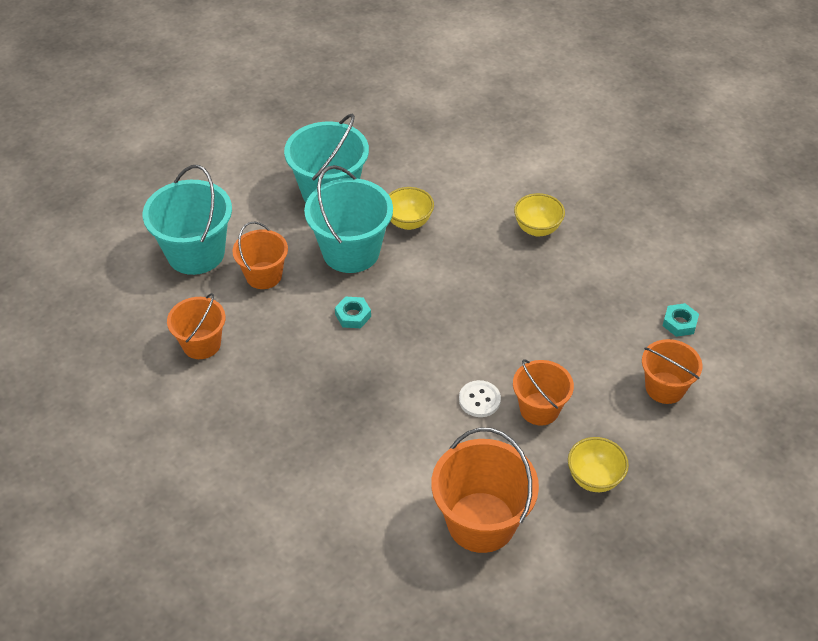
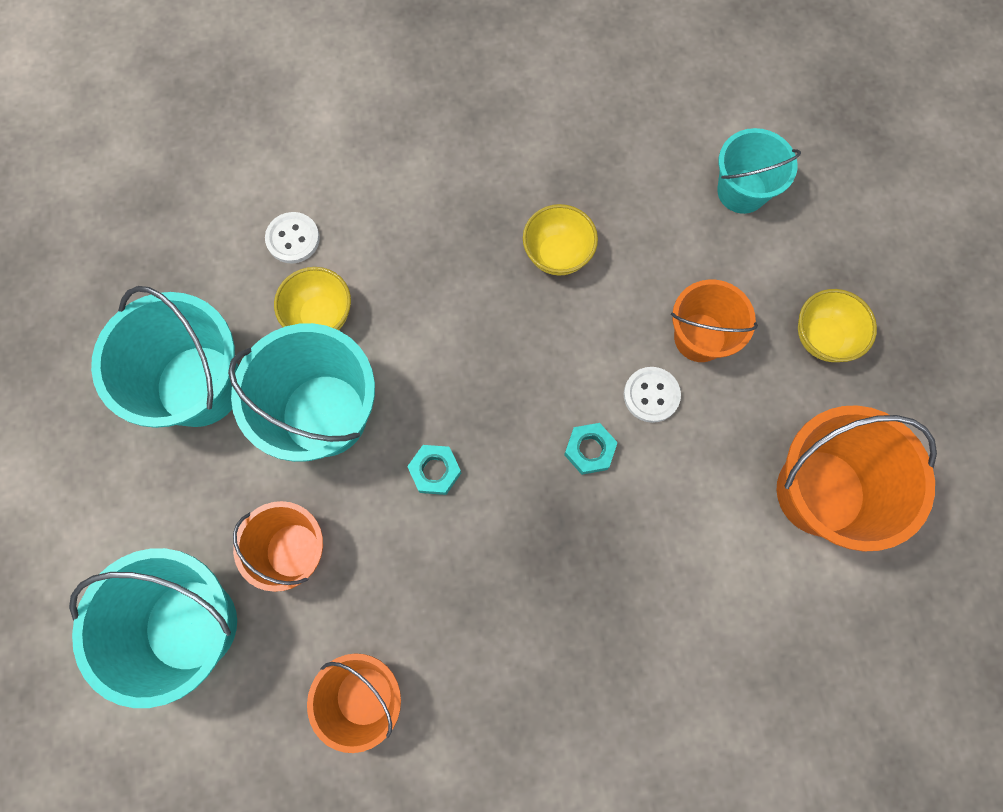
camera: 60 degrees left, 25 degrees up
(446, 189) = (293, 239): none -> white button
(537, 229) = (431, 176): yellow bowl -> yellow bowl (557, 255)
(665, 388) = (741, 191): orange bucket -> turquoise bucket
(679, 323) = (663, 119): turquoise nut -> turquoise nut (589, 450)

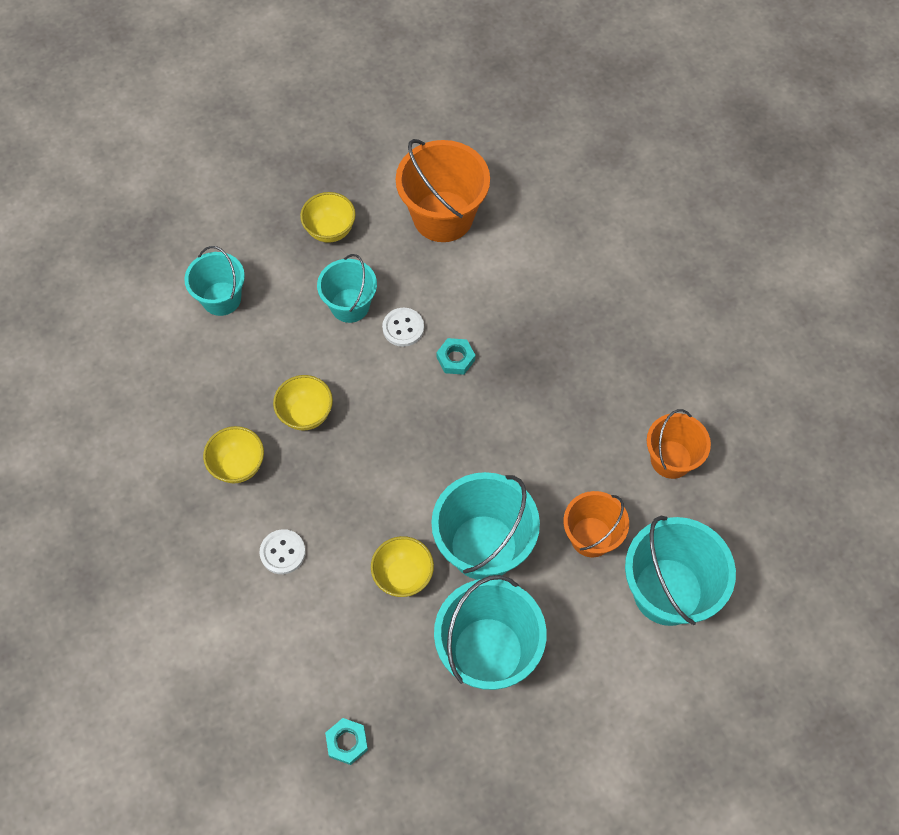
camera: 105 degrees left, 10 degrees down
(293, 239) = (340, 620): white button -> white button (282, 552)
(435, 471) = (502, 456): turquoise nut -> turquoise nut (347, 742)
(511, 171) = (238, 465): none -> yellow bowl
(700, 337) = (350, 305): orange bucket -> turquoise bucket

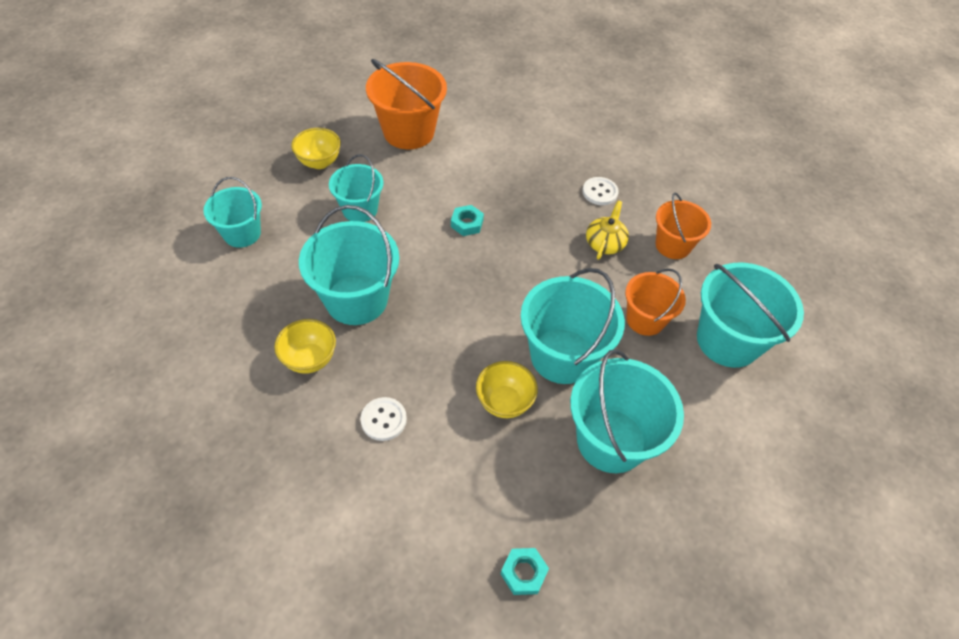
camera: 25 degrees left, 10 degrees down
(306, 414) = (356, 299): yellow bowl -> turquoise bucket
(403, 328) = (412, 213): white button -> white button (600, 192)
(595, 431) = (605, 243): none -> yellow teapot

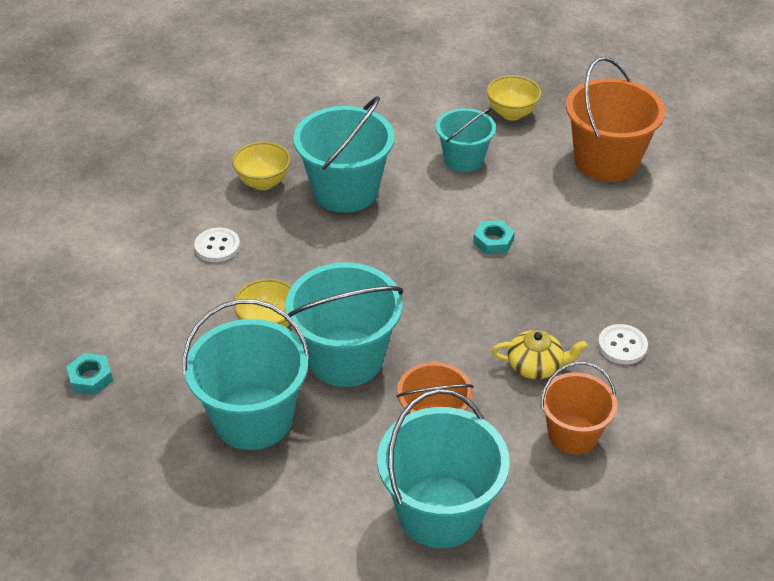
camera: 75 degrees right, 10 degrees down
(242, 233) = (386, 97): turquoise bucket -> none

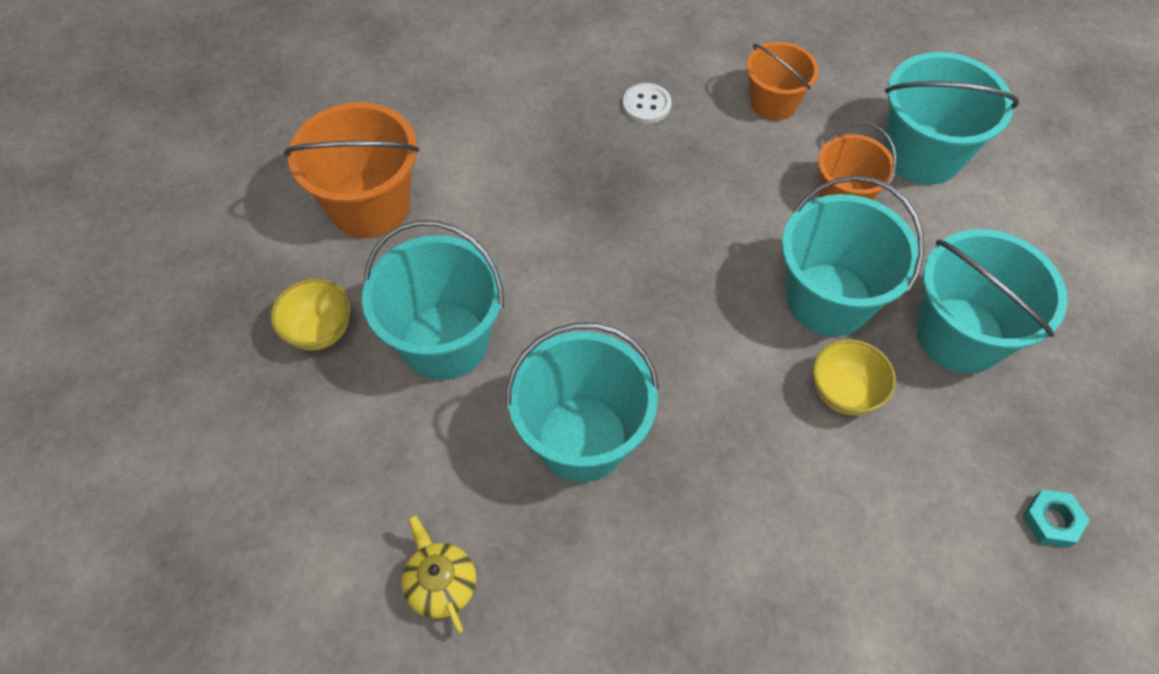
camera: 120 degrees left, 15 degrees up
(217, 246) = (775, 525): white button -> none
(263, 182) = (628, 547): yellow bowl -> none
(463, 159) = (445, 341): turquoise bucket -> turquoise bucket, size x1.61
(493, 241) = (573, 252): turquoise nut -> none
(535, 366) = (718, 154): yellow teapot -> yellow teapot (441, 584)

